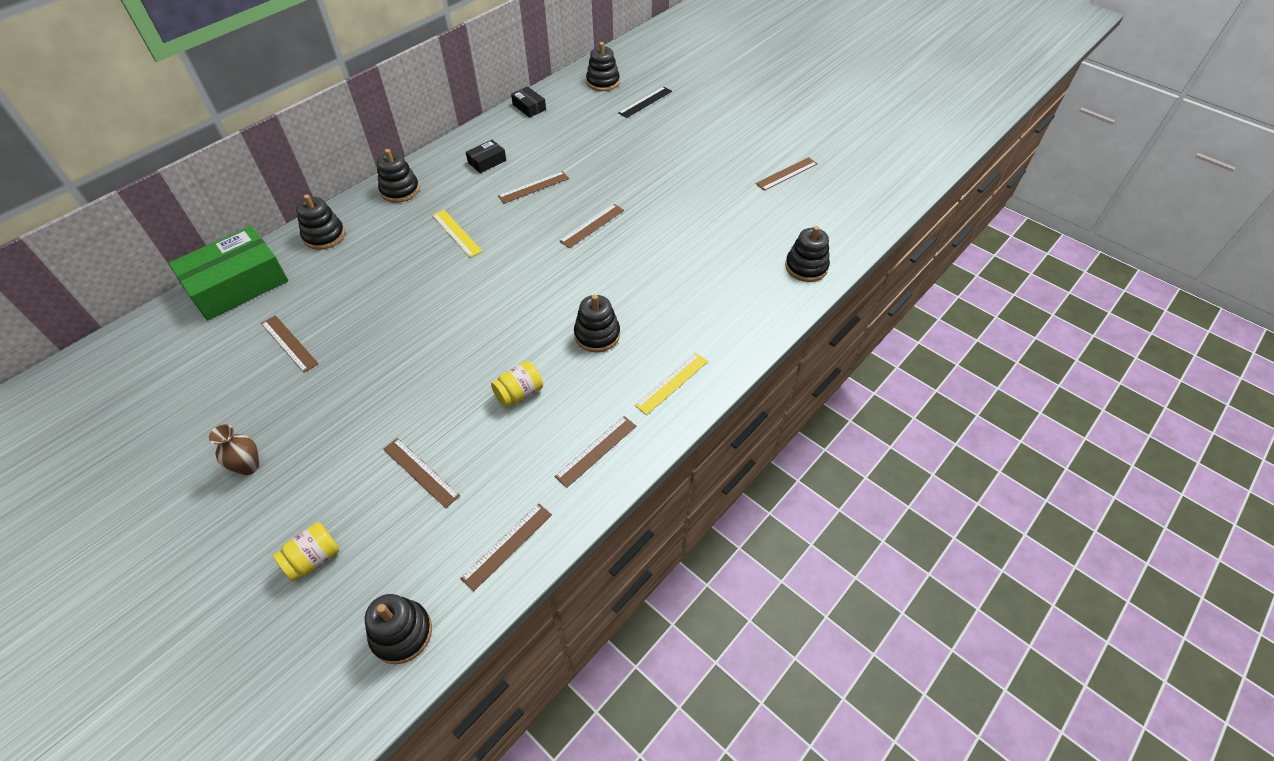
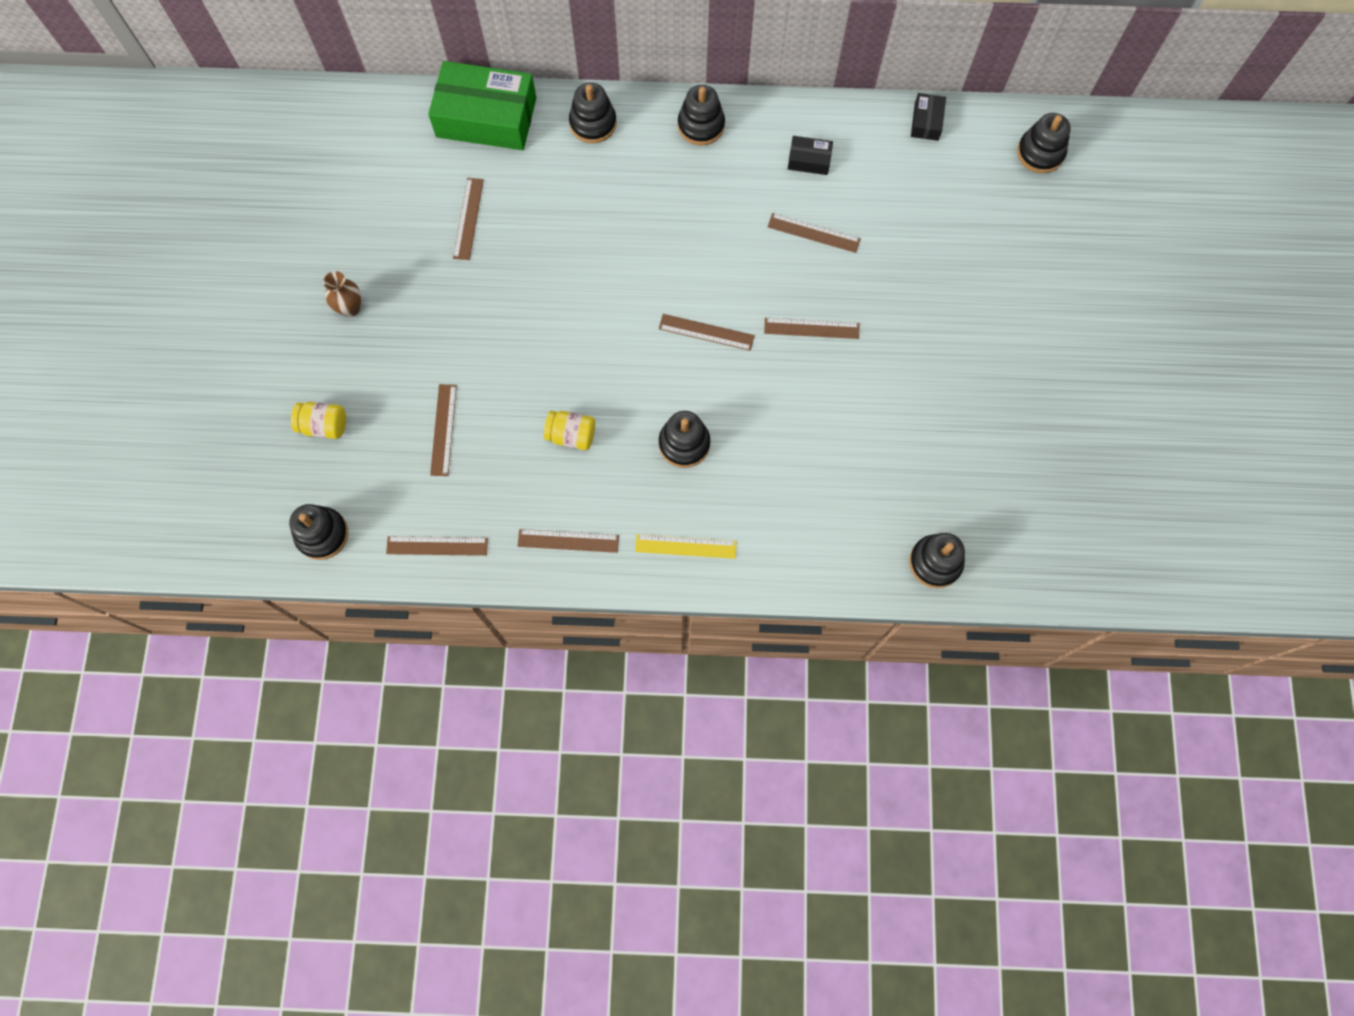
camera: 50 degrees right, 20 degrees up
(457, 233) = (694, 224): yellow ruler -> none
(645, 102) = (1048, 222): black ruler -> none
(786, 173) = (1064, 449): brown ruler -> brown ruler (706, 332)

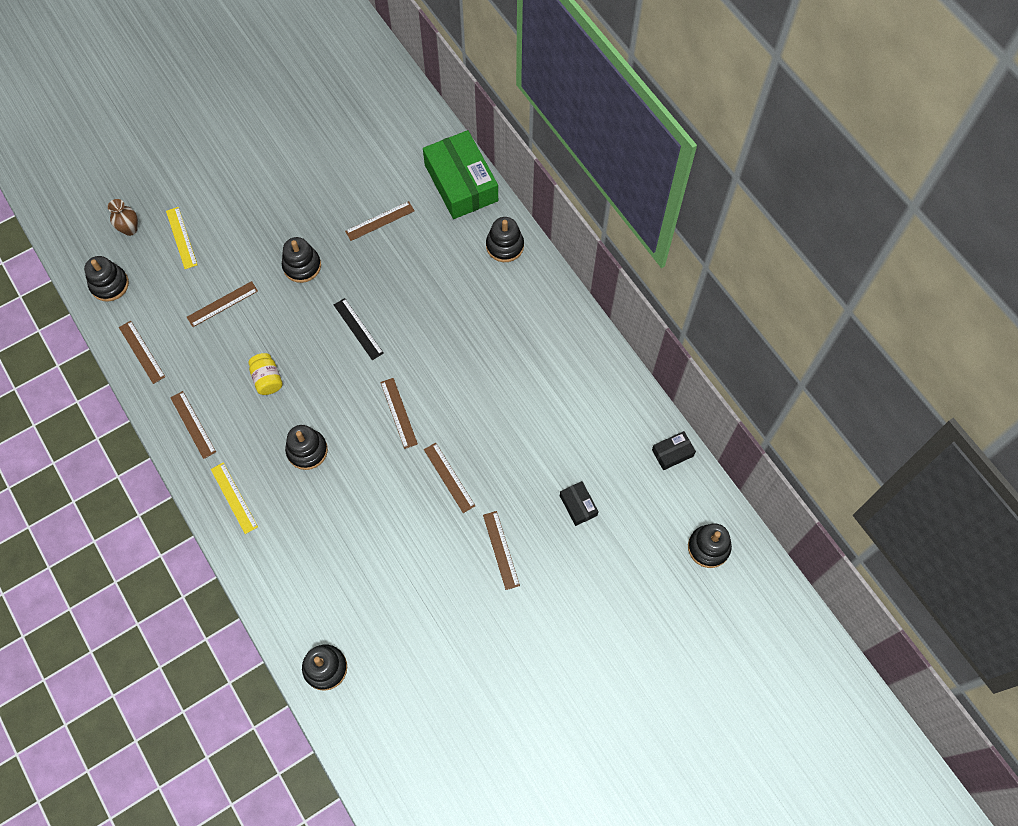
camera: 55 degrees right, 5 degrees down
(324, 426) = (181, 238): yellow jar -> yellow ruler
(350, 308) = (270, 199): brown vase -> brown vase (130, 229)
(580, 314) = (358, 329): none -> black ruler
(701, 125) = (554, 311): black stacking toy -> black stacking toy (302, 266)
(809, 160) = (580, 395): black box -> black box (578, 505)
(813, 233) = (524, 433): brown ruler -> brown ruler (501, 550)

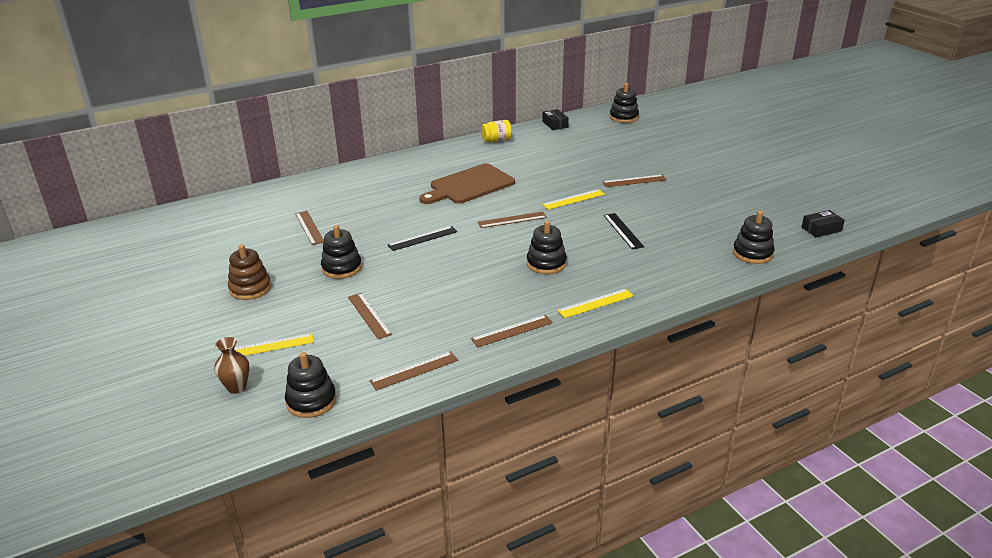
camera: 85 degrees left, 35 degrees down
(267, 379) = (466, 286): yellow jar -> yellow jar (496, 140)
(268, 200) = (250, 288): none -> brown stacking toy
(375, 530) = (623, 231): none -> black ruler
(449, 477) = (573, 199): brown ruler -> yellow ruler
(461, 183) = (289, 190): green box -> none
(480, 361) = (469, 185): none -> brown cutting board
(505, 246) = (362, 174): black stacking toy -> none
(578, 505) = (596, 154): black box -> black box (821, 229)

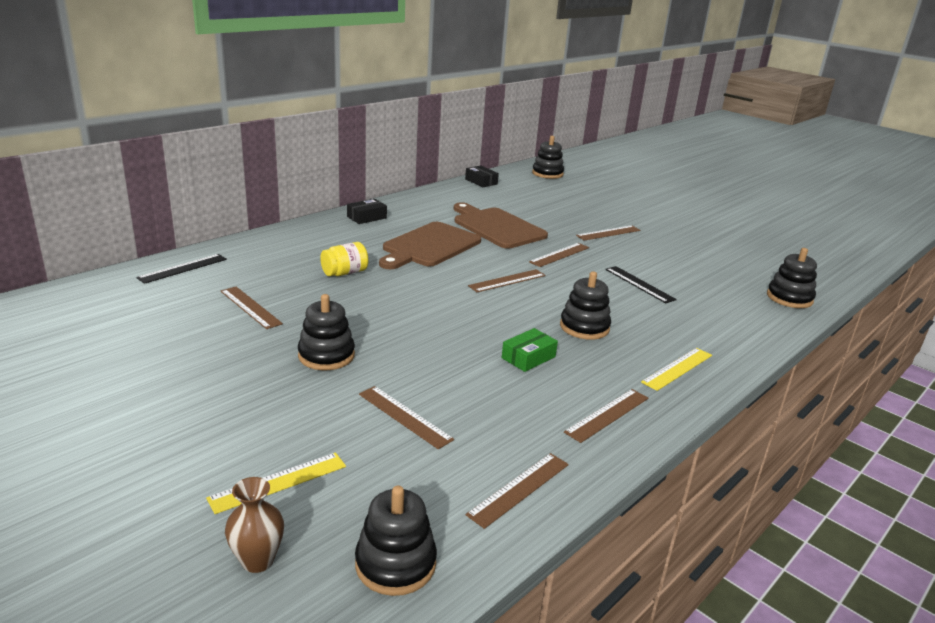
camera: 20 degrees left, 5 degrees down
(250, 288) = (203, 397): brown stacking toy -> none
(423, 238) = (413, 309): black ruler -> black ruler (183, 268)
(484, 283) = (528, 357): none -> green box
(496, 140) = (428, 199): yellow jar -> yellow jar (345, 273)
(537, 170) = (496, 227): none -> brown cutting board
(573, 199) = (559, 255): yellow ruler -> brown ruler
(821, 229) = (829, 269): black box -> black box (366, 217)

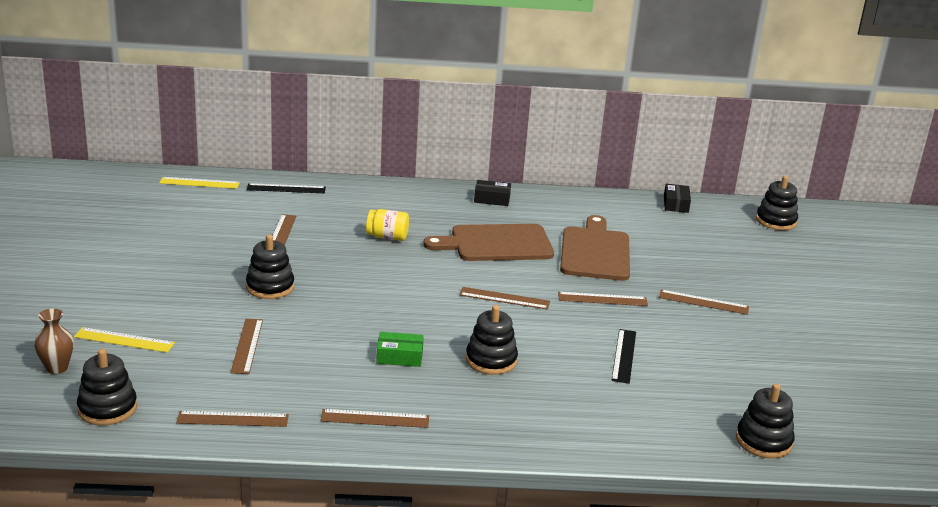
camera: 45 degrees right, 0 degrees up
(677, 368) = (500, 425): yellow ruler -> yellow ruler (199, 183)

